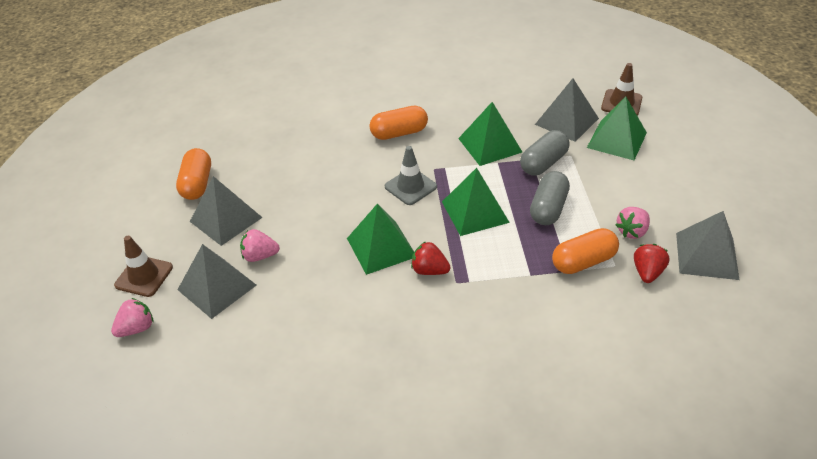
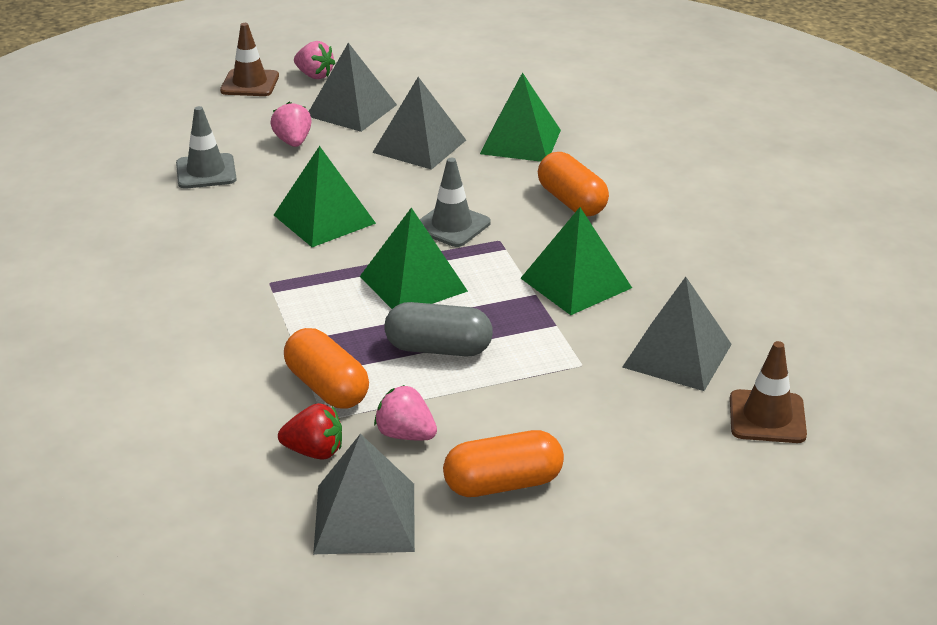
camera: 75 degrees right, 10 degrees down
(137, 328) = (175, 96): pink strawberry -> pink strawberry (314, 75)
(197, 184) = (410, 81): orange capsule -> orange capsule (503, 484)
(217, 287) = (239, 126): grey pyramid -> grey pyramid (419, 146)
(284, 311) = (206, 172): none -> grey traffic cone
(429, 270) = (288, 259): red strawberry -> none
(543, 163) = (549, 337): grey capsule -> none
(616, 140) = (647, 413): green pyramid -> green pyramid (520, 141)

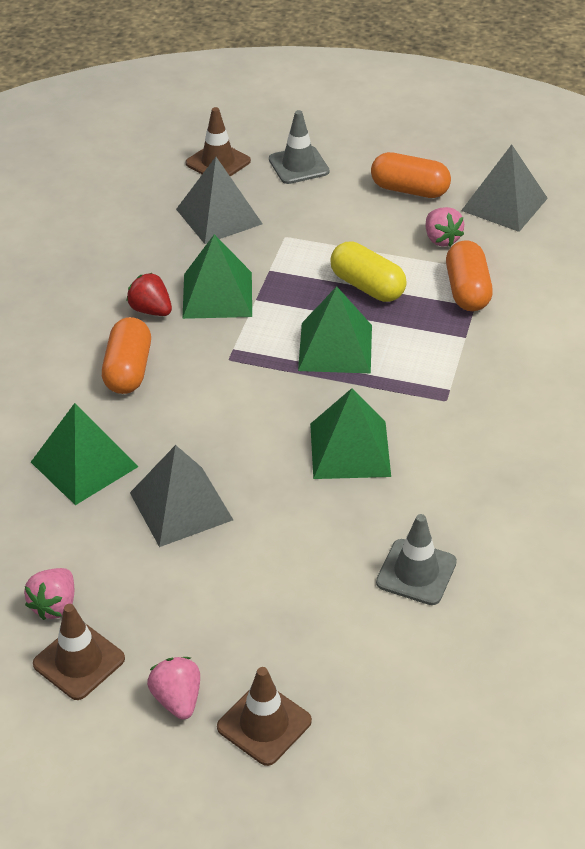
camera: 145 degrees left, 10 degrees up
(293, 142) = (297, 577): pink strawberry -> pink strawberry (54, 605)
(314, 451) = (507, 252): red strawberry -> red strawberry (151, 310)
(351, 110) = (194, 603): grey pyramid -> none
(393, 69) = (79, 661): none -> brown traffic cone
(438, 349) = (367, 286): grey capsule -> yellow capsule
(451, 225) = (251, 391): grey traffic cone -> grey traffic cone (298, 165)

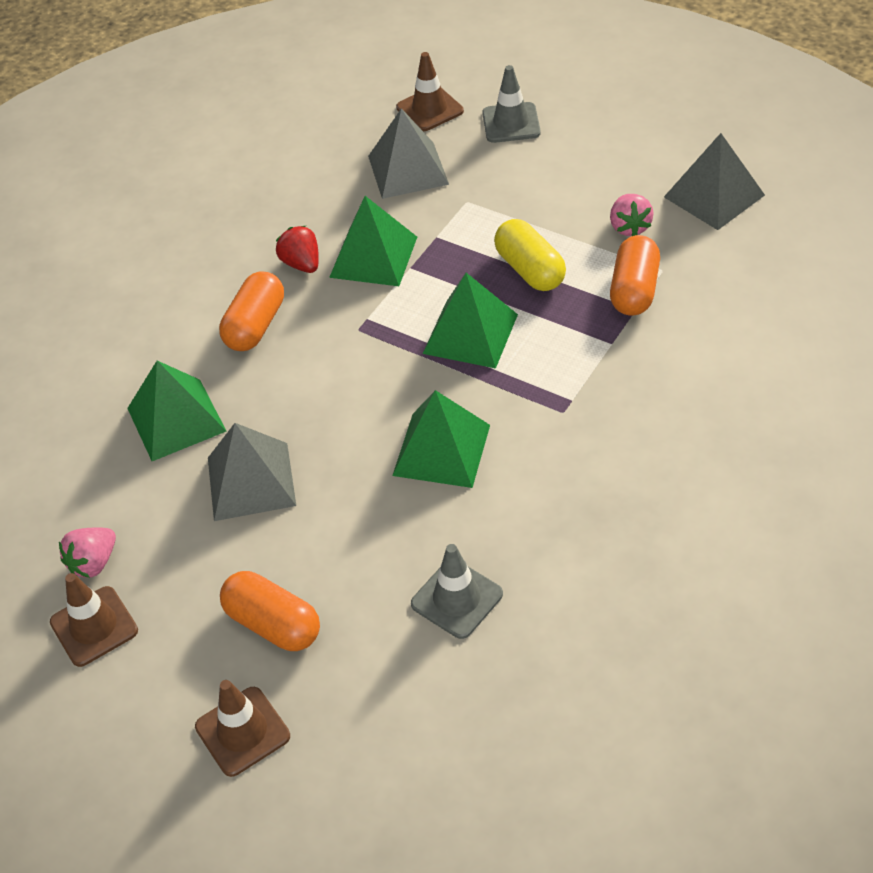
camera: 20 degrees right, 5 degrees up
(177, 699) = (170, 686): pink strawberry -> none
(409, 190) = (617, 166): orange capsule -> orange capsule (273, 624)

